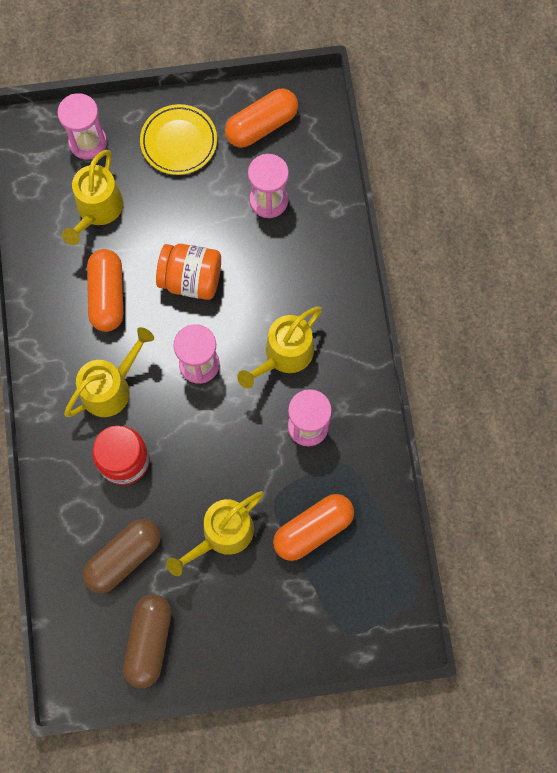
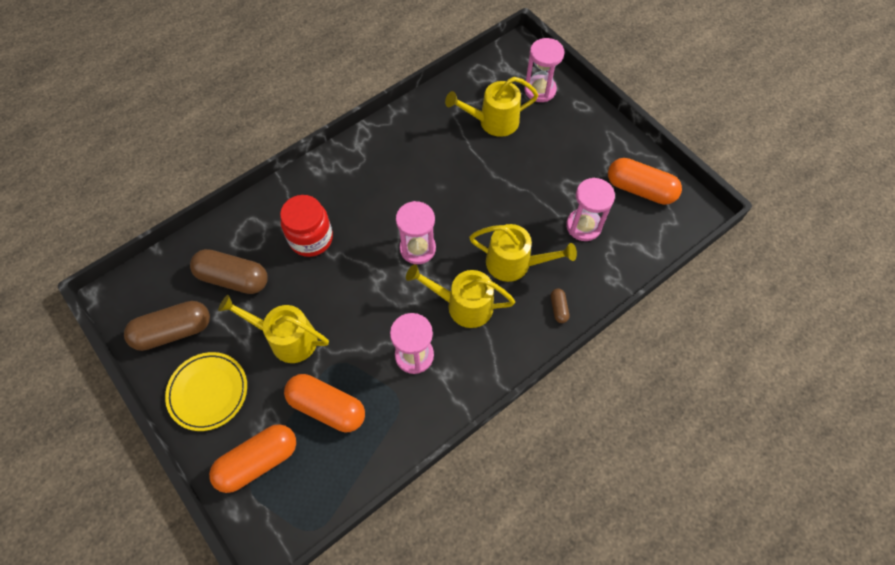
camera: 60 degrees right, 10 degrees down
(107, 296) = (432, 161): orange capsule -> orange capsule (258, 461)
(111, 387) = (363, 200): yellow watering can -> yellow watering can (515, 263)
(179, 142) = (584, 143): yellow plate -> yellow plate (208, 392)
(191, 279) = (482, 207): orange jar -> none
(337, 274) = (558, 308): none -> brown capsule

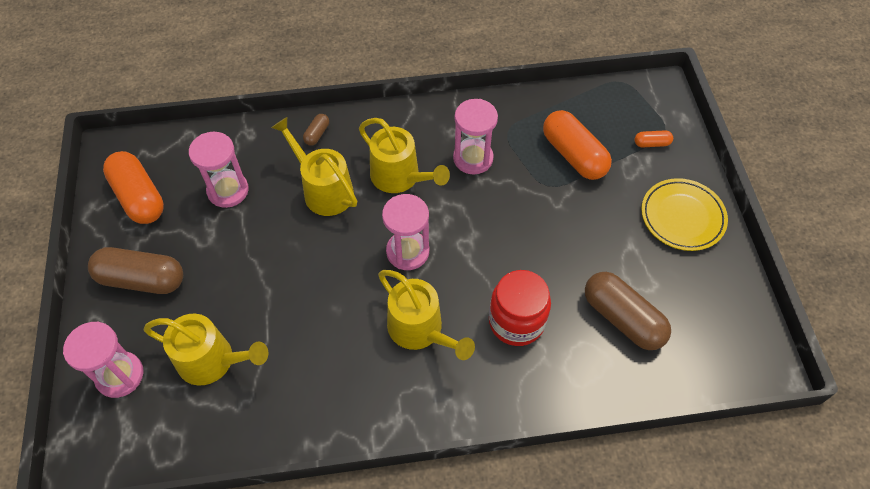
camera: 150 degrees left, 5 degrees down
(173, 331) = (705, 292): brown capsule -> brown capsule (142, 279)
(258, 461) = (651, 143): orange capsule -> orange capsule, size x0.45
(286, 338) = (587, 229): yellow watering can -> yellow watering can (420, 330)

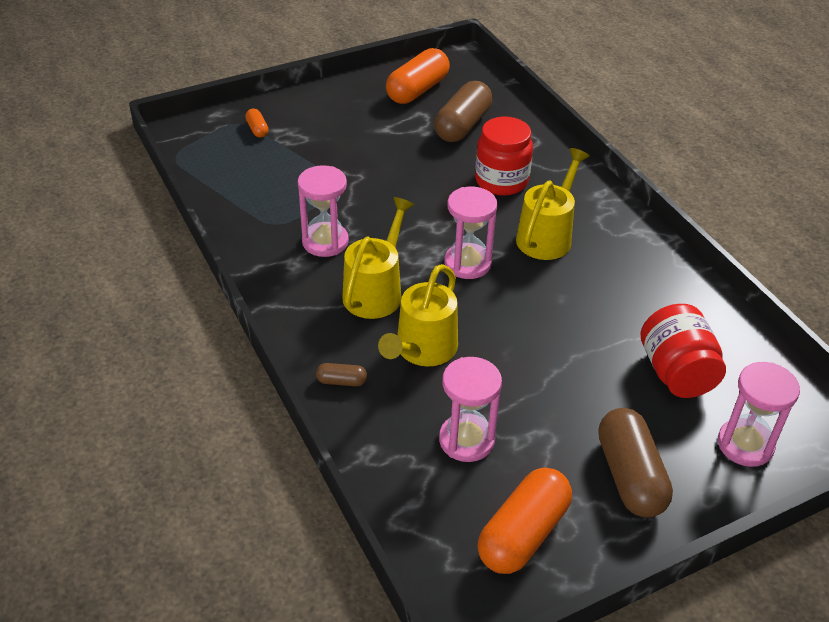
camera: 110 degrees left, 15 degrees down
(213, 361) = (676, 372): yellow watering can -> red jar
(573, 155) = (292, 174): orange capsule -> orange capsule (417, 90)
(682, 217) = (339, 105): yellow plate -> none

